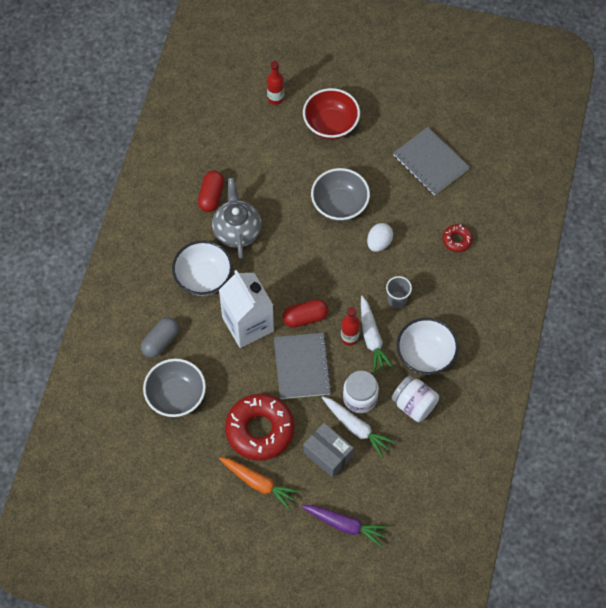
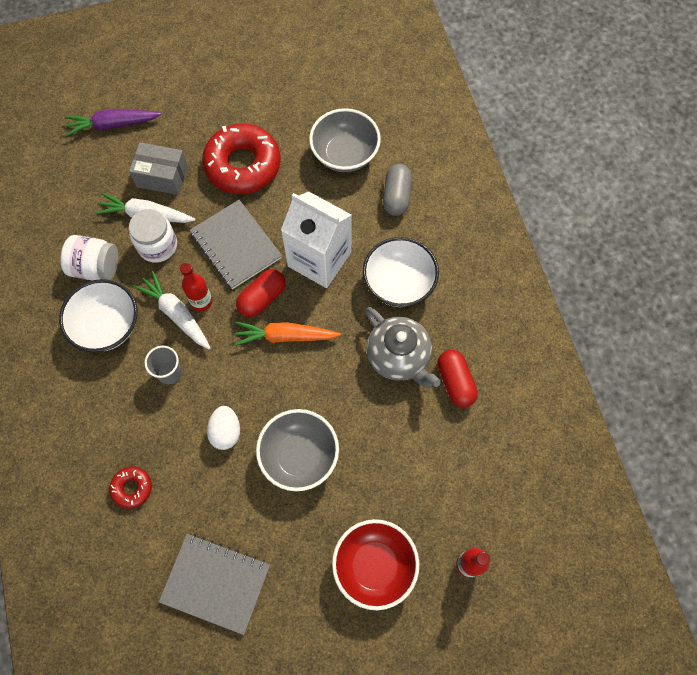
camera: 150 degrees right, 5 degrees up
(259, 483) = (215, 120): orange carrot -> orange carrot (284, 336)

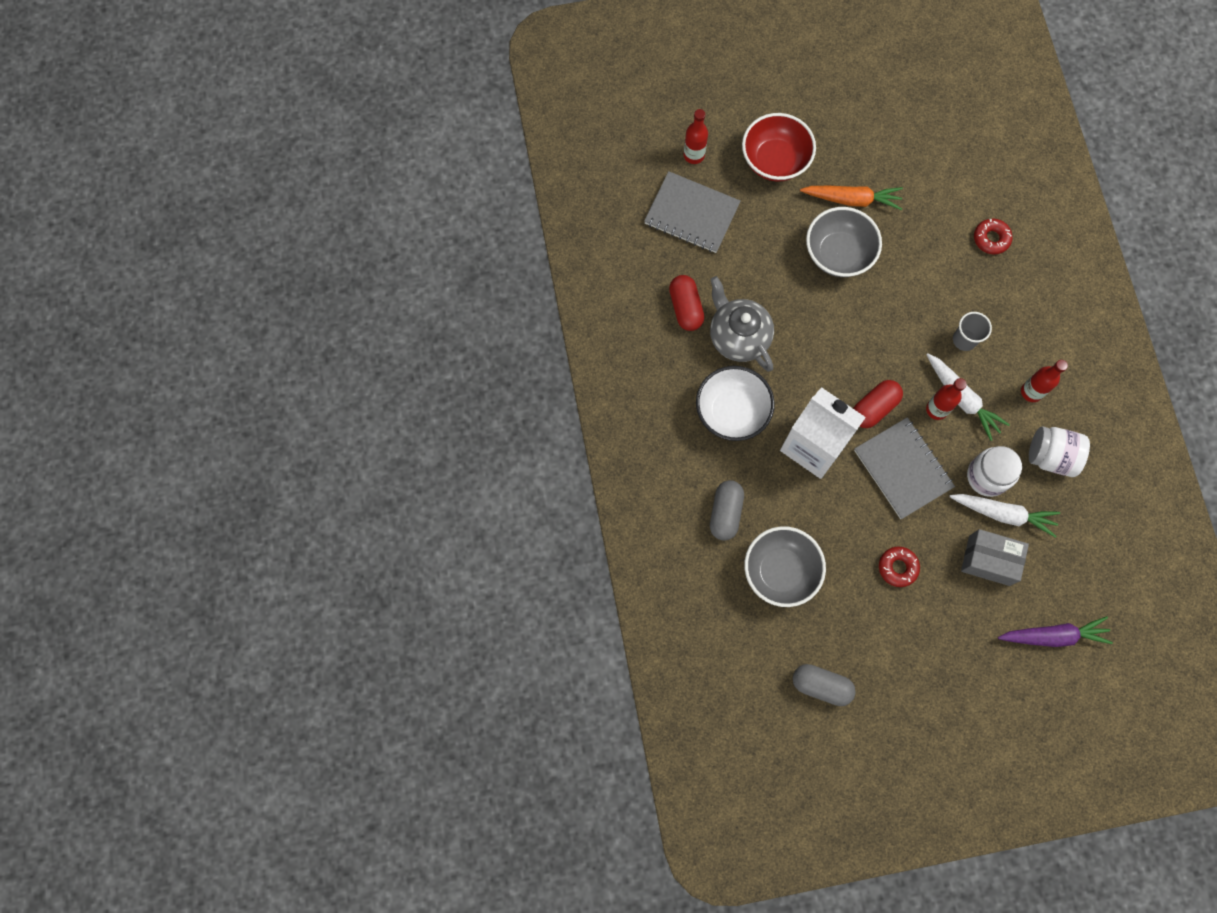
camera: 175 degrees left, 5 degrees up
(107, 326) = (1031, 392): white bowl -> red bottle
(216, 583) = (911, 158): grey notebook -> grey notebook (692, 214)
(226, 432) = (907, 280): white egg -> none
(243, 165) = (897, 567): red donut -> red donut, size x0.46
(284, 336) = (851, 366): orange carrot -> orange carrot (852, 199)
(307, 76) = (821, 686): none -> grey capsule

